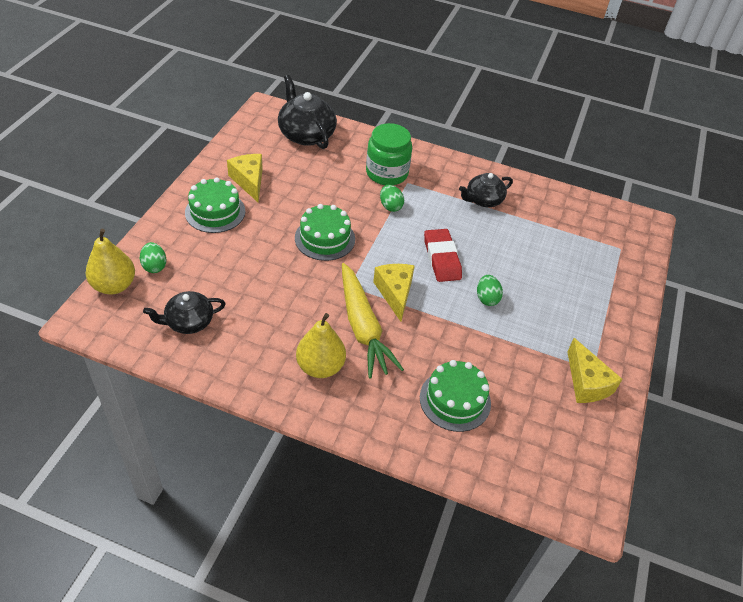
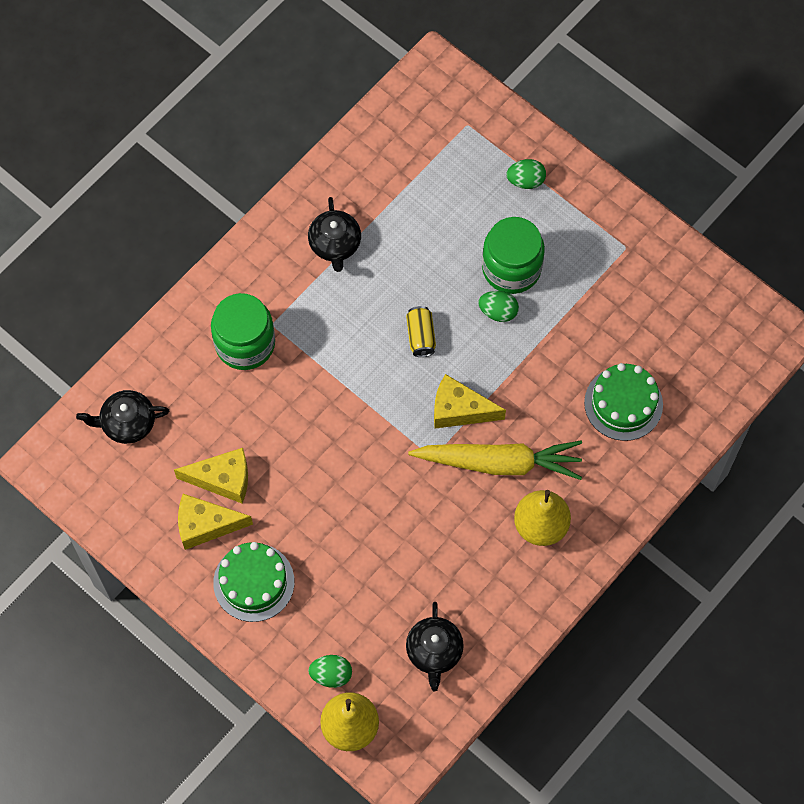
camera: 65 degrees left, 20 degrees up
(306, 134) = (127, 423): black teapot -> black teapot, size x0.64
(325, 238) = (345, 461): green cake -> none
(390, 206) = (311, 362): green egg -> green egg (525, 181)
(441, 258) = (421, 336): red eraser -> yellow can
(527, 298) = (511, 268): none -> green jar
(586, 383) = (641, 263): yellow cheese -> yellow cheese (223, 479)

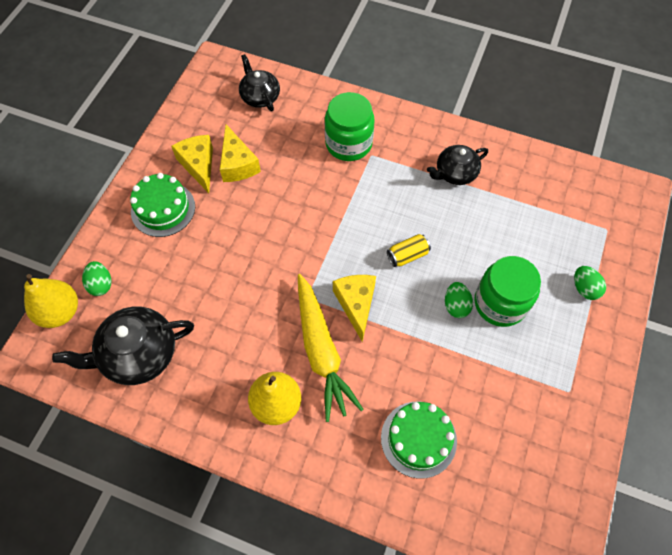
camera: 70 degrees right, 5 degrees down
(434, 651) = (138, 354): black teapot -> black teapot, size x1.57

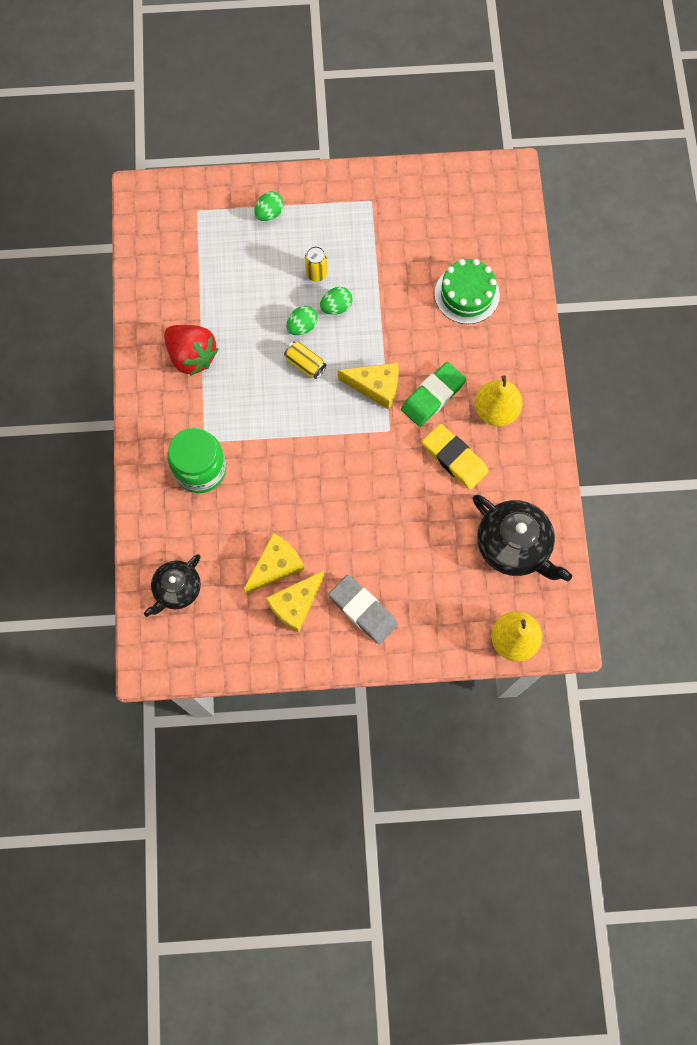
camera: 115 degrees left, 10 degrees up
(101, 284) = (469, 620): green egg -> green egg (302, 326)
(163, 209) = (363, 610): green cake -> grey eraser
(249, 341) = (454, 458): none -> yellow eraser
(321, 351) = (433, 396): yellow carrot -> green eraser
(356, 304) = (375, 387): yellow cheese -> yellow cheese turned 135 degrees counterclockwise
(455, 173) = (192, 356): black teapot -> red strawberry
(500, 303) = (316, 273): green jar -> yellow can

